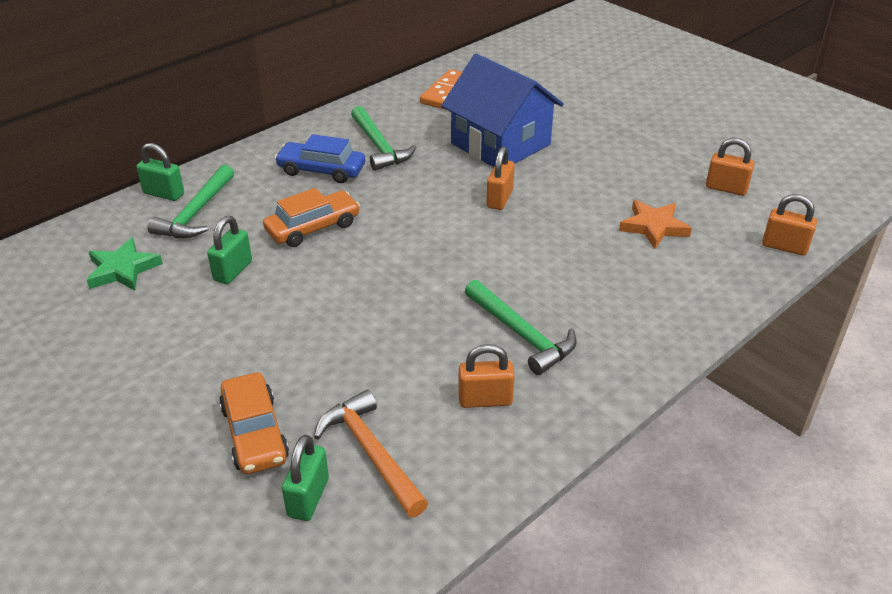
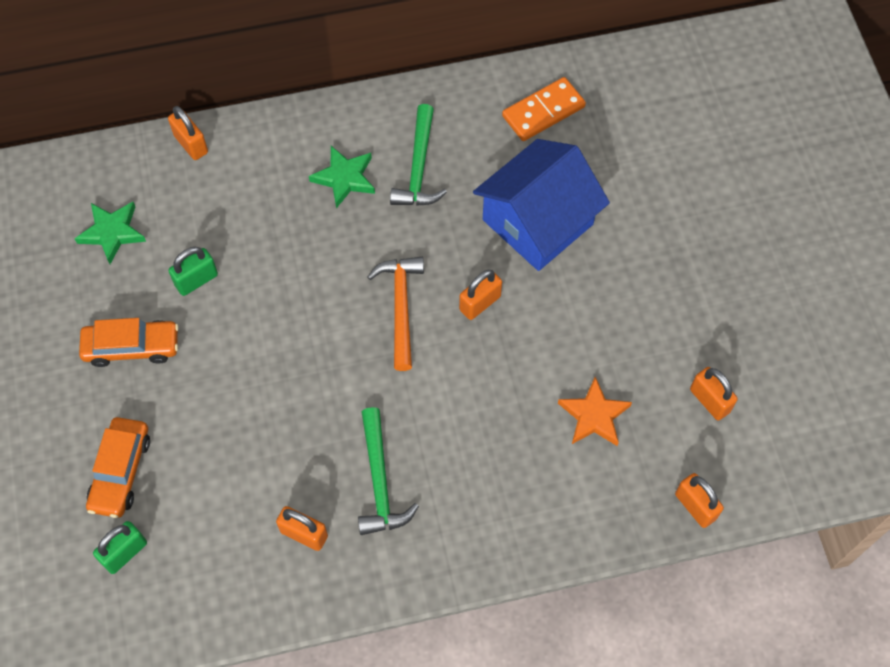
camera: 30 degrees right, 25 degrees up
(164, 194) = (191, 144): green padlock -> orange padlock
(196, 213) = (204, 186): green hammer -> none
(313, 228) = (291, 257): orange car -> orange car (132, 347)
(321, 170) = (344, 178): blue car -> green star
(371, 453) = (190, 537): orange hammer -> orange hammer (401, 307)
(500, 144) = (537, 222): blue house -> blue house turned 60 degrees clockwise

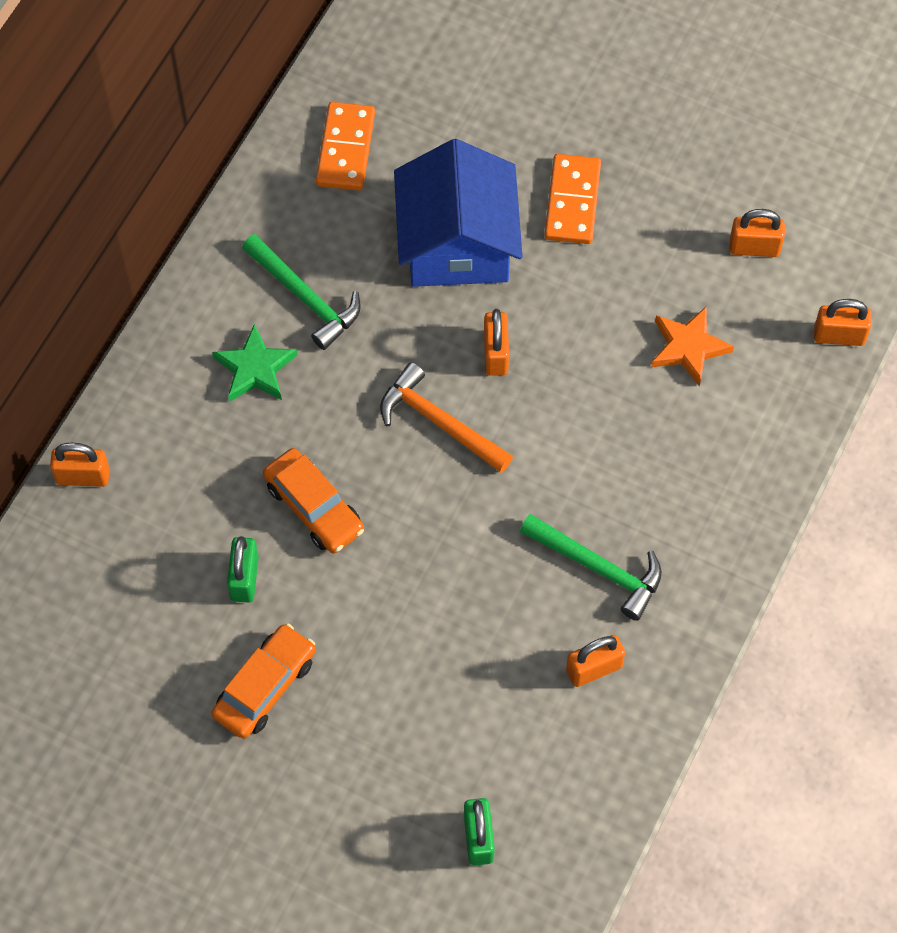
camera: 50 degrees left, 0 degrees up
(112, 232) = (117, 618): green star -> none
(120, 471) = (391, 786): orange car -> orange car (314, 507)
(633, 265) = (572, 202): none -> orange domino

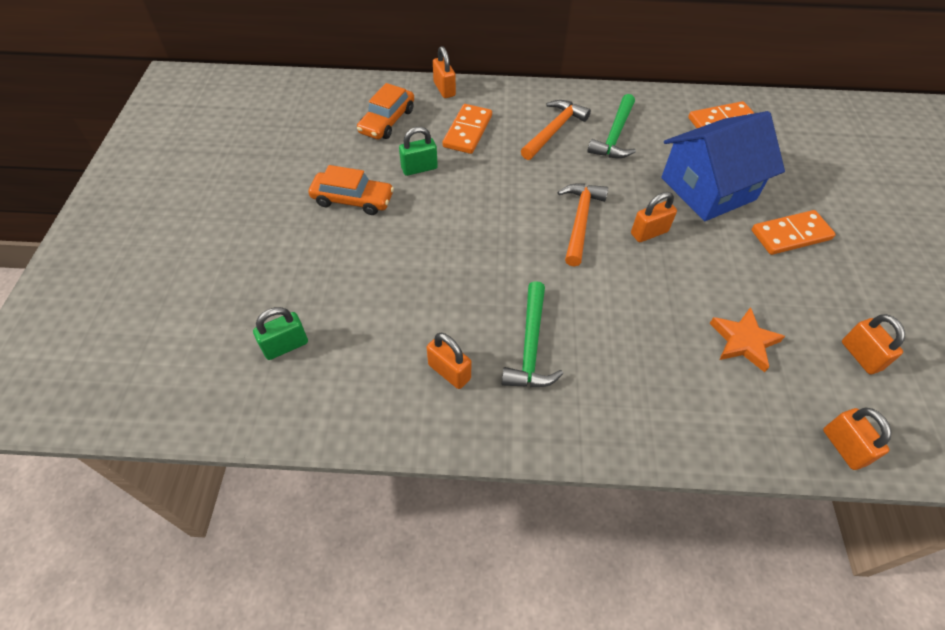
camera: 65 degrees right, 10 degrees down
(198, 484) = (467, 131): none -> orange domino
(255, 369) = (554, 130): green star -> orange hammer
(314, 507) = (483, 183): orange car -> orange car (387, 121)

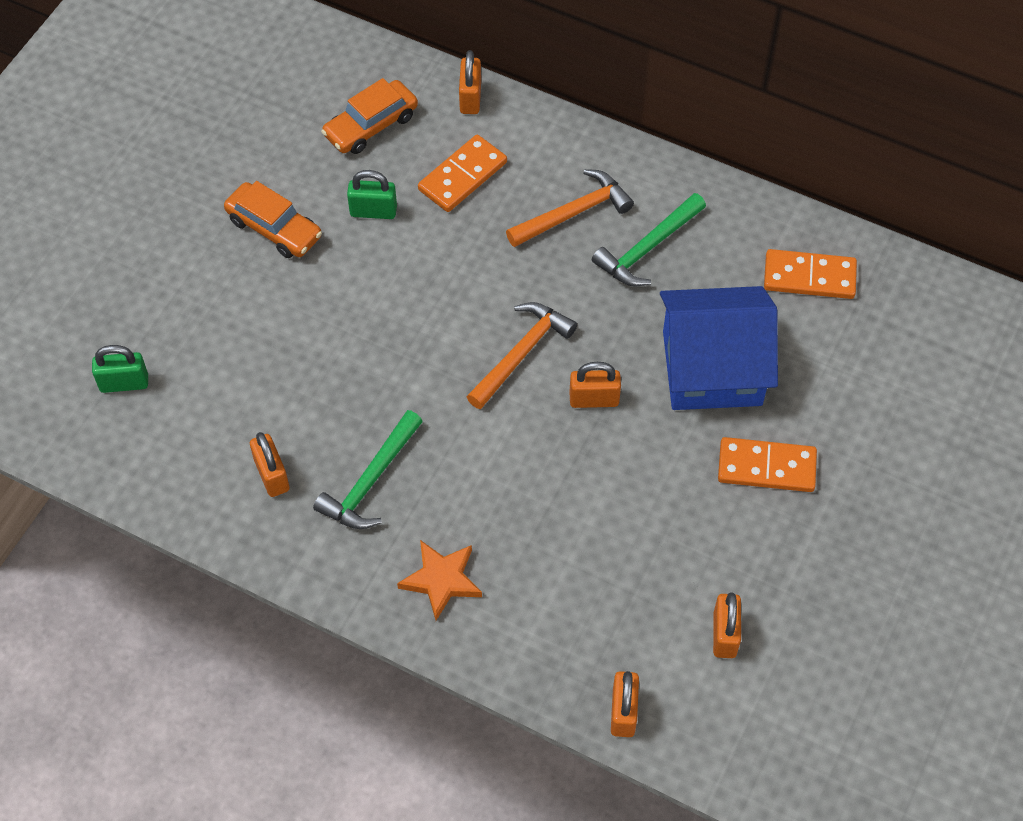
camera: 25 degrees right, 5 degrees up
(744, 341) = (605, 567): orange star -> orange star (441, 580)

